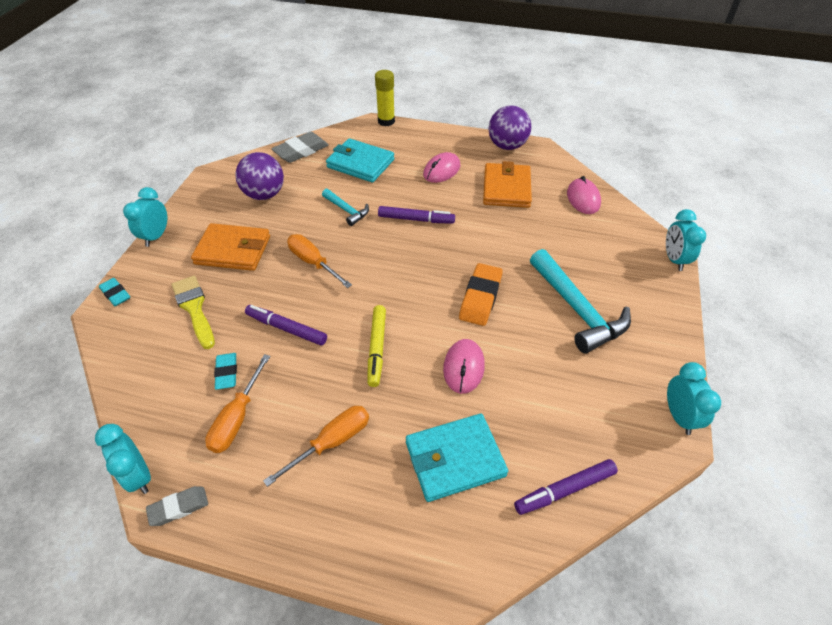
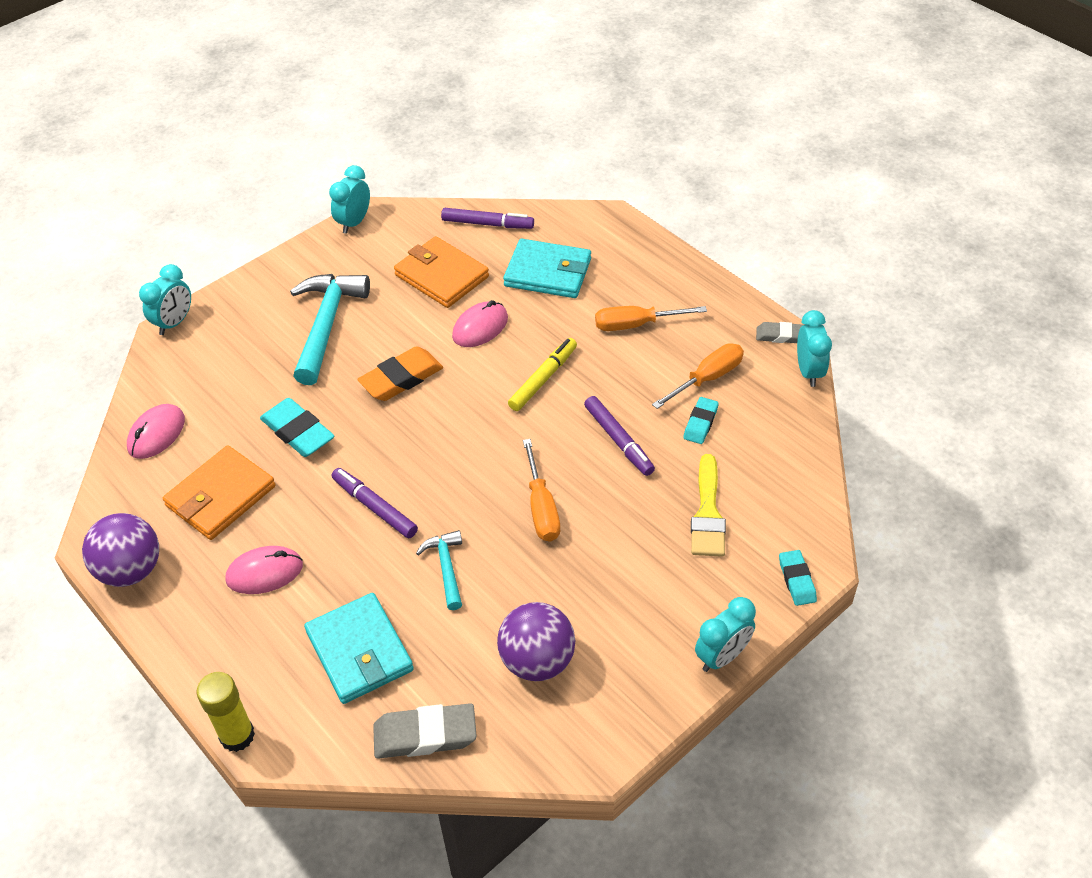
camera: 145 degrees left, 0 degrees up
(233, 250) = (628, 577): orange wallet -> orange wallet (441, 276)
(506, 235) = (298, 432): none -> turquoise eraser

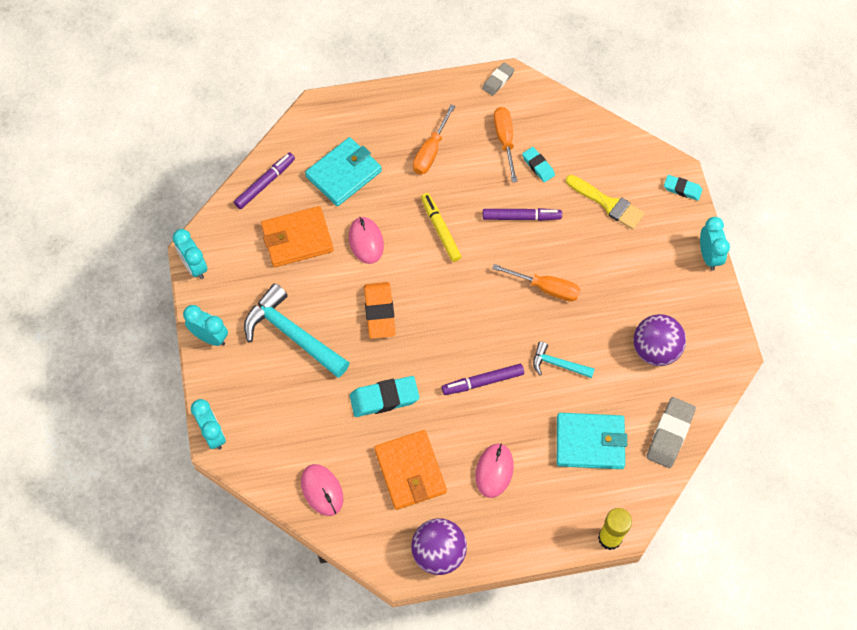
camera: 60 degrees left, 15 degrees up
(808, 372) = (537, 85): turquoise clock -> turquoise clock (210, 337)

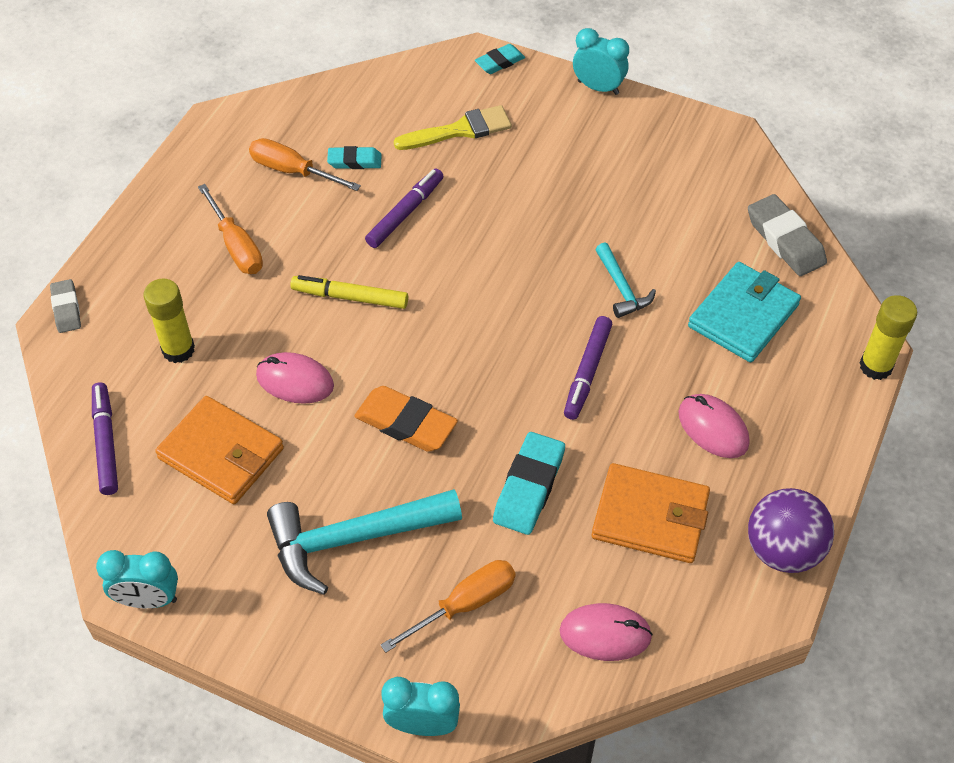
camera: 55 degrees left, 10 degrees down
(210, 337) = (272, 642): turquoise clock -> none
(297, 239) = (221, 453): orange wallet -> orange wallet turned 75 degrees counterclockwise
(343, 174) = (178, 350): turquoise wallet -> yellow glue stick
(498, 81) = (209, 132): grey eraser -> grey eraser (66, 309)
(546, 288) = (516, 243): orange screwdriver -> orange screwdriver (465, 604)
(557, 364) = (622, 288): turquoise hammer -> turquoise hammer turned 75 degrees counterclockwise
(655, 350) = (673, 194): purple ball -> none

